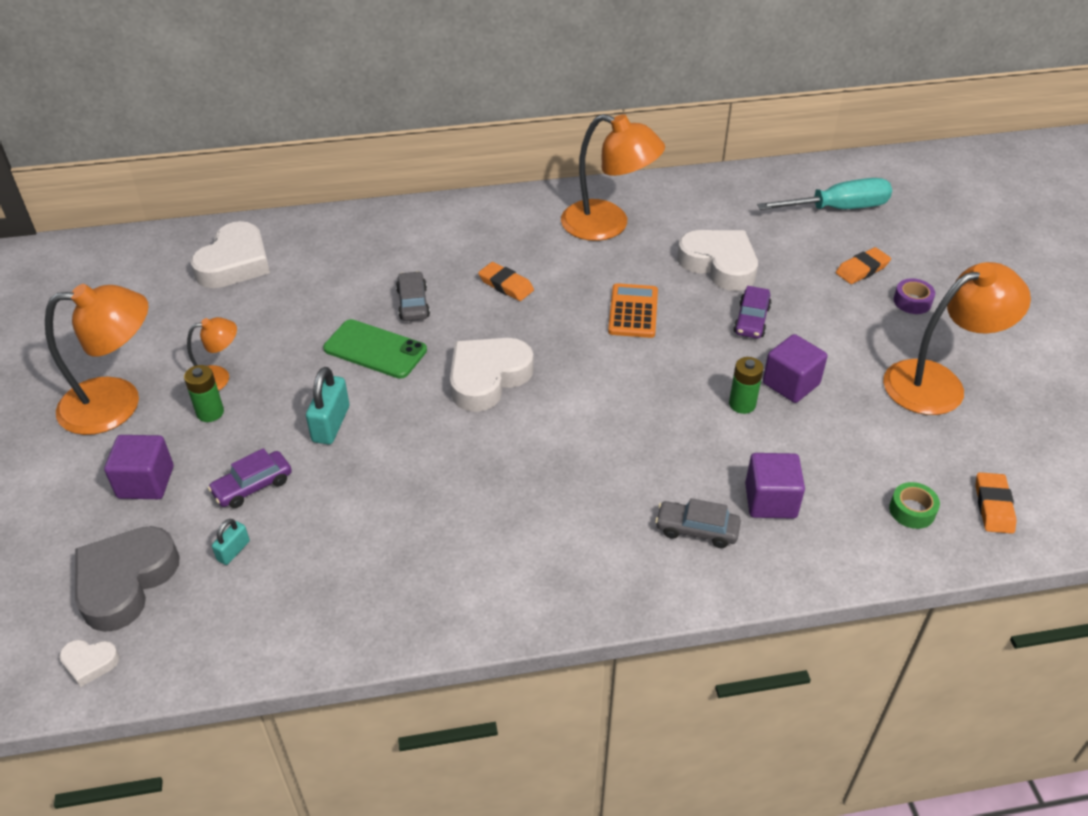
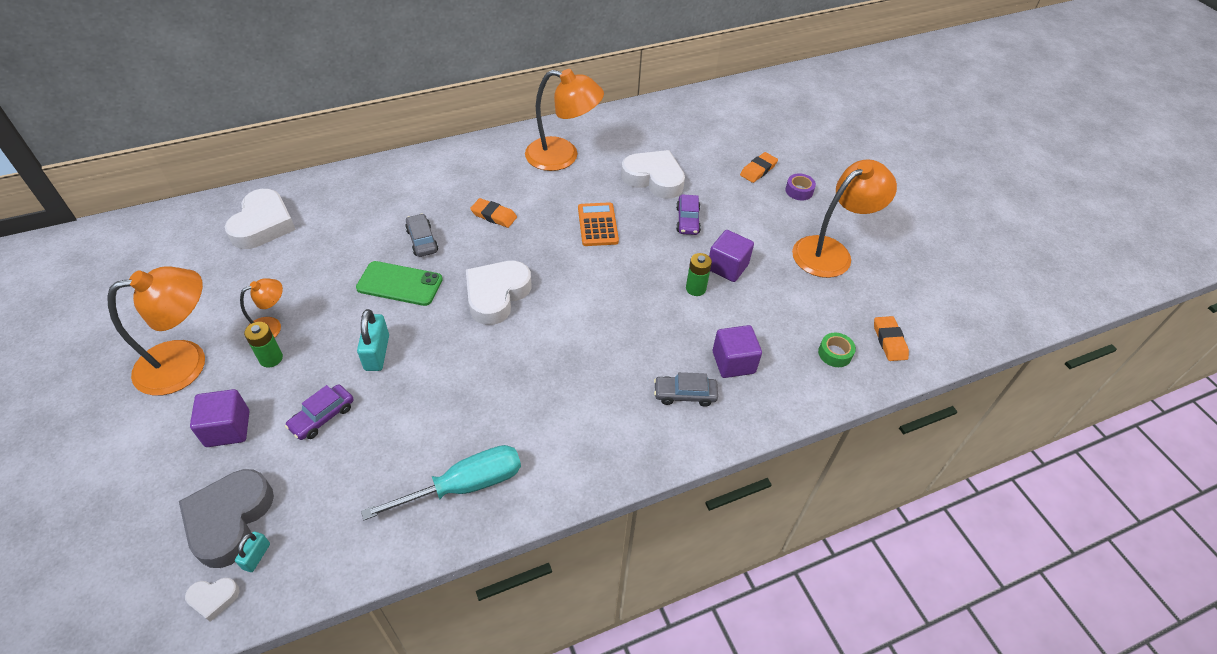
camera: 15 degrees left, 5 degrees up
(233, 551) = (318, 476): turquoise padlock -> turquoise padlock (256, 556)
(838, 209) = (730, 124): turquoise screwdriver -> turquoise screwdriver (464, 486)

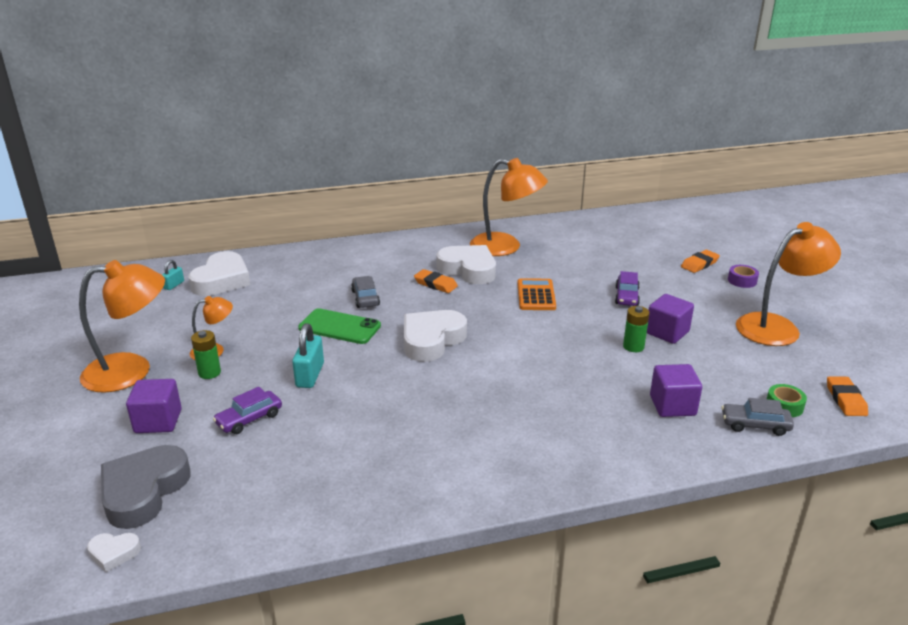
camera: 10 degrees right, 20 degrees down
(256, 556) = (163, 522): turquoise padlock -> turquoise padlock (174, 285)
(464, 486) = (381, 483): turquoise screwdriver -> none
(654, 179) = (594, 266): white heart -> white heart (468, 269)
(685, 394) = (619, 427): grey car -> grey car (755, 425)

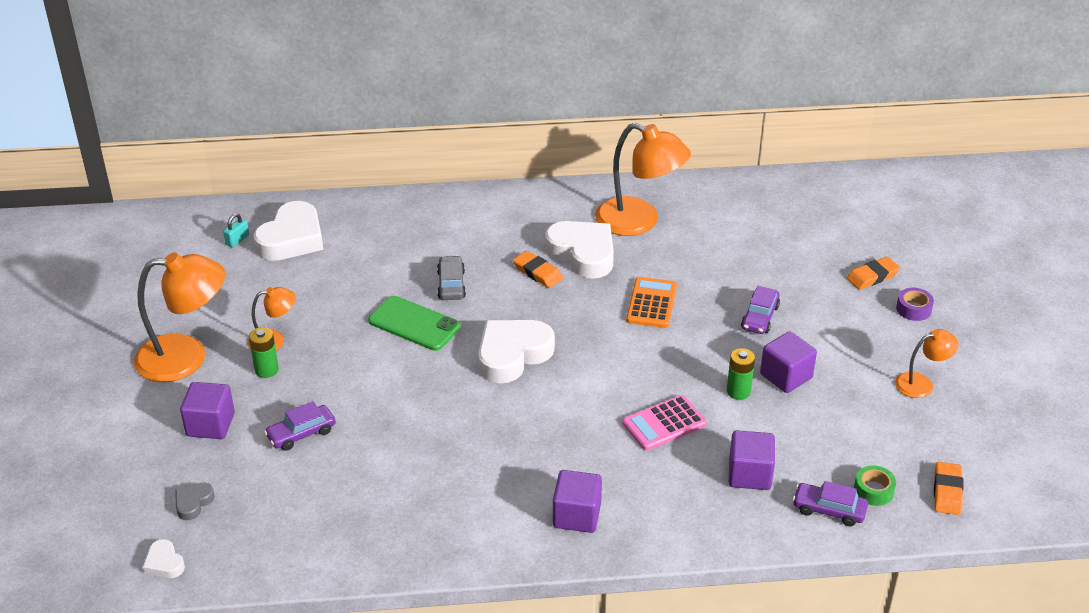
camera: 10 degrees right, 10 degrees up
(114, 553) = (164, 563): white heart -> white heart turned 45 degrees clockwise
(144, 491) = (193, 503): grey heart -> grey heart, size x0.47
(310, 375) = (371, 386): turquoise padlock -> none
(531, 456) = (577, 515): none -> purple cube
(581, 376) = (664, 424): none -> pink calculator
(755, 425) = (829, 510): grey car -> purple car
(777, 327) = (921, 383): orange lamp -> orange lamp, size x0.52

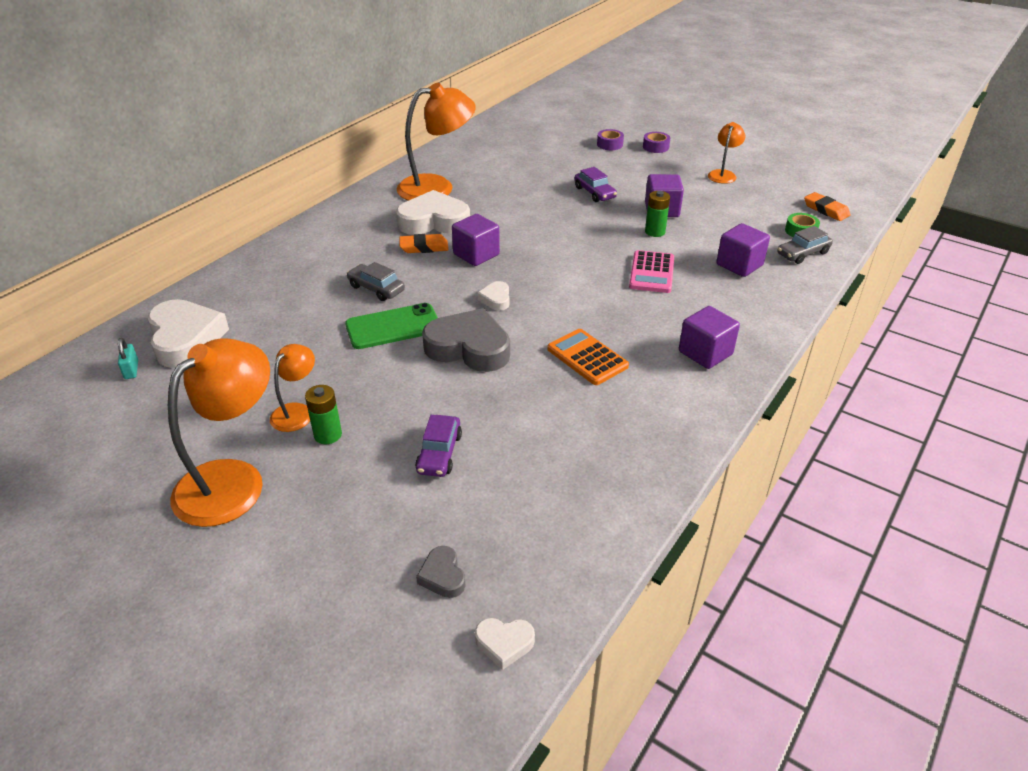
camera: 50 degrees left, 0 degrees up
(210, 425) = (349, 508): purple cube -> purple cube (476, 254)
(433, 378) = (469, 348): none -> grey heart
(512, 355) = (496, 299): white heart -> white heart, size x0.47
(651, 303) = (525, 221): orange calculator -> orange calculator (587, 357)
(829, 510) = (802, 253): purple car -> grey car
(872, 276) = (609, 144): orange eraser -> purple tape

